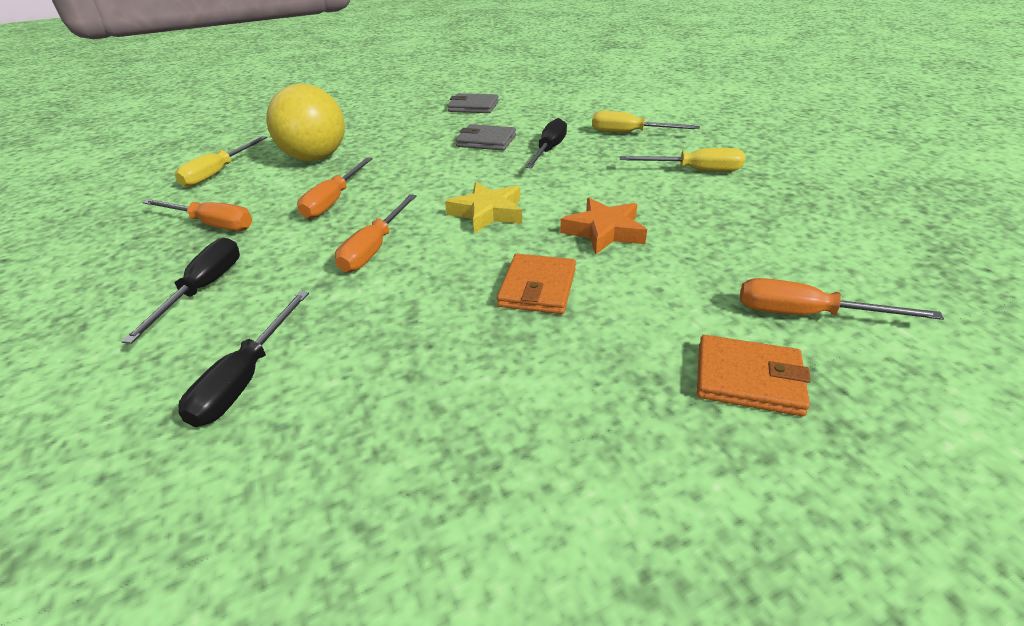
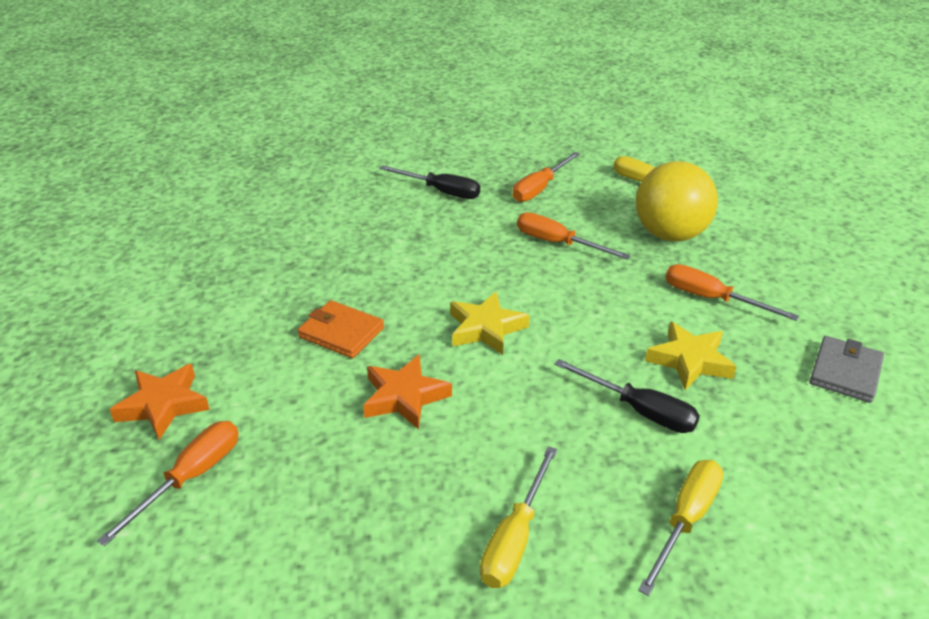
camera: 105 degrees right, 0 degrees up
(246, 378) = (333, 210): black screwdriver -> none
(374, 248) = (455, 260): orange screwdriver -> orange screwdriver (711, 299)
(486, 141) = (690, 361): grey wallet -> yellow star
(748, 379) = (163, 405): orange wallet -> orange star

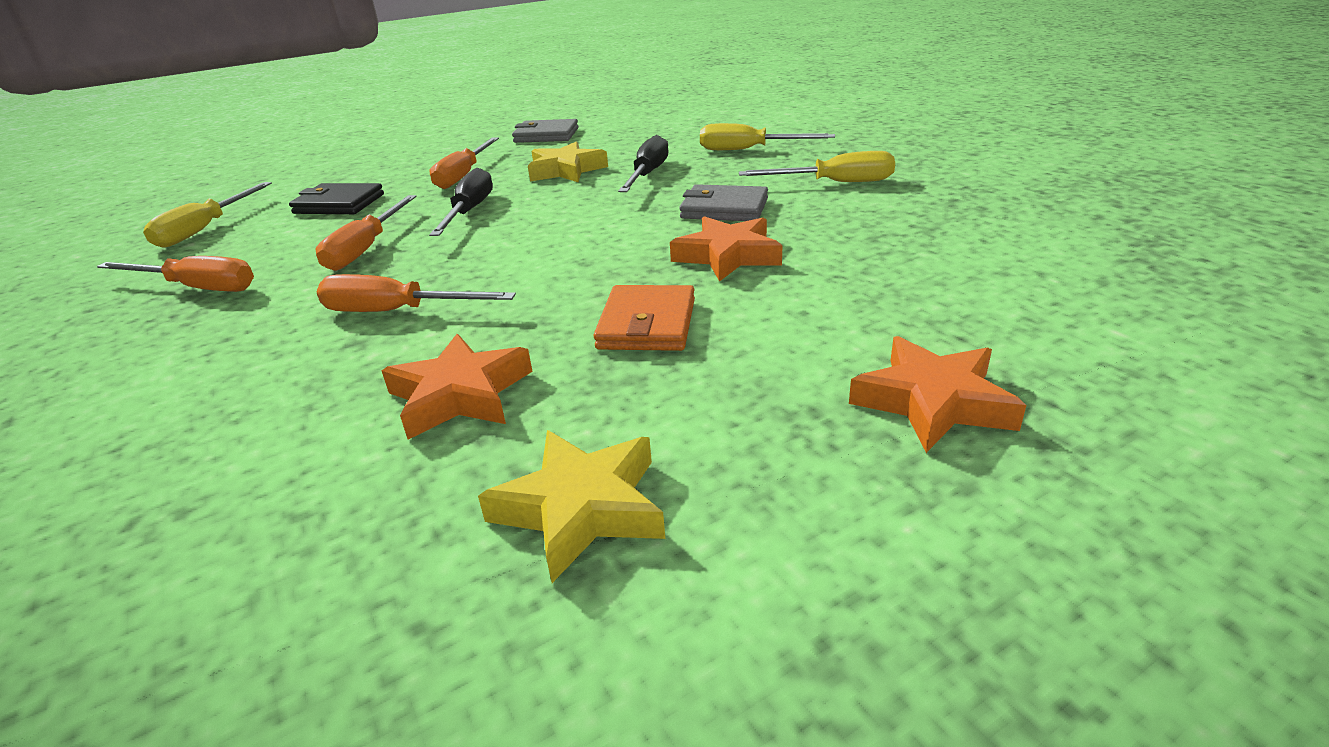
camera: 110 degrees left, 5 degrees down
(191, 478) = (995, 324): orange screwdriver -> orange screwdriver (397, 312)
(331, 262) = (460, 395): none -> orange star
(441, 191) = (186, 363): black screwdriver -> black screwdriver (469, 212)
(485, 328) = (574, 247): yellow star -> yellow star (581, 508)
(503, 430) = (724, 208): none -> grey wallet
(670, 235) = (339, 204): yellow ball -> black wallet

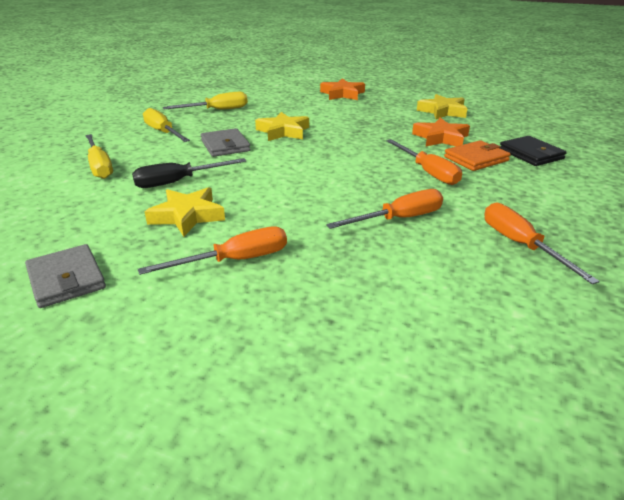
camera: 130 degrees left, 0 degrees up
(205, 229) = (496, 332): yellow screwdriver -> yellow screwdriver (217, 110)
(339, 204) = (361, 289): black wallet -> black wallet (531, 154)
(469, 212) = (306, 214): black screwdriver -> none
(647, 324) = (357, 128): orange wallet -> orange wallet (476, 159)
(728, 256) = (283, 131): orange star -> yellow star

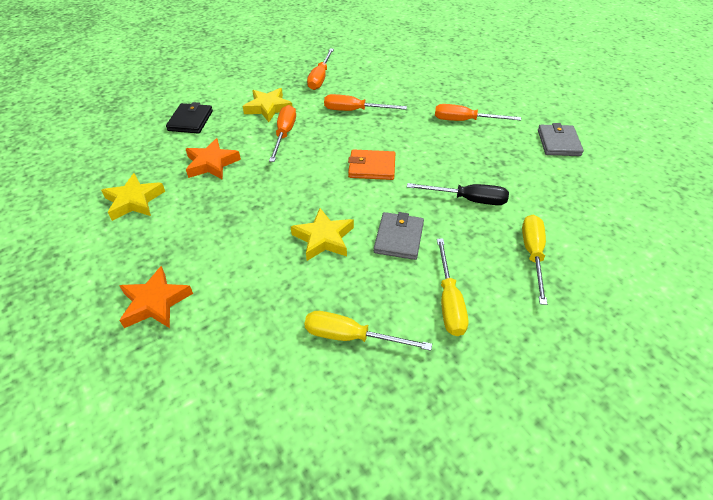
camera: 145 degrees left, 15 degrees up
(187, 216) = (476, 161): yellow star -> yellow star (268, 108)
(476, 159) = (232, 132): orange wallet -> orange wallet (372, 167)

